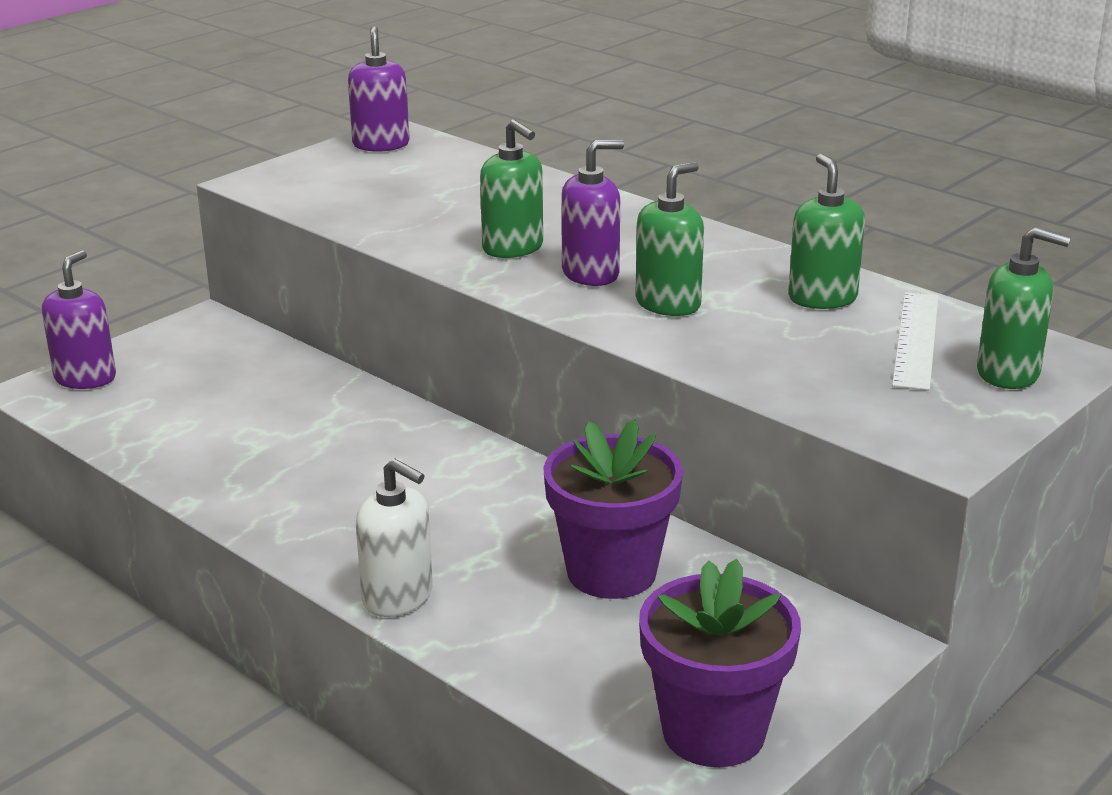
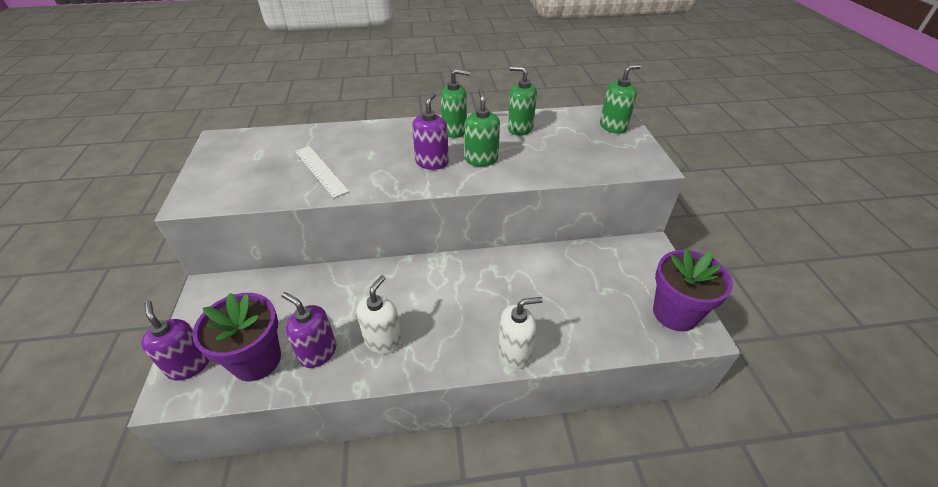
camera: 50 degrees left, 15 degrees up
(281, 481) = (383, 340): none -> white soap dispenser
(381, 144) = (224, 148): purple soap dispenser -> purple soap dispenser (318, 352)
(513, 248) = (381, 168): green soap dispenser -> green soap dispenser (454, 130)
(611, 572) = (556, 280): purple flower pot -> purple flower pot (256, 360)
(916, 339) = (571, 129): white ruler -> white ruler (321, 170)

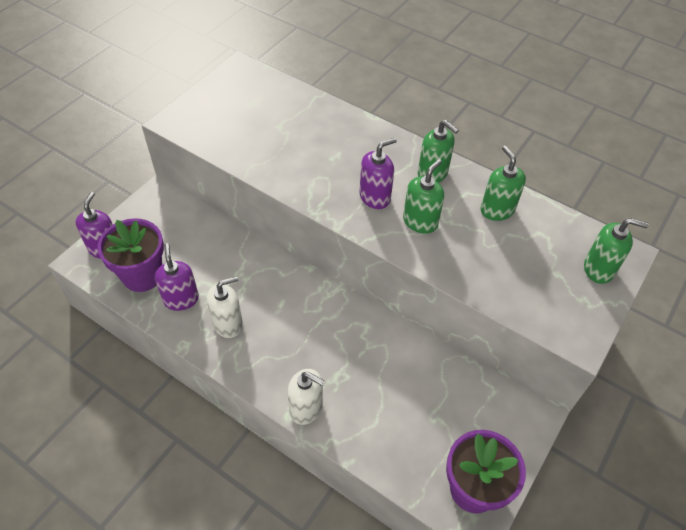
camera: 40 degrees right, 10 degrees up
(321, 170) = (282, 149): white ruler -> none

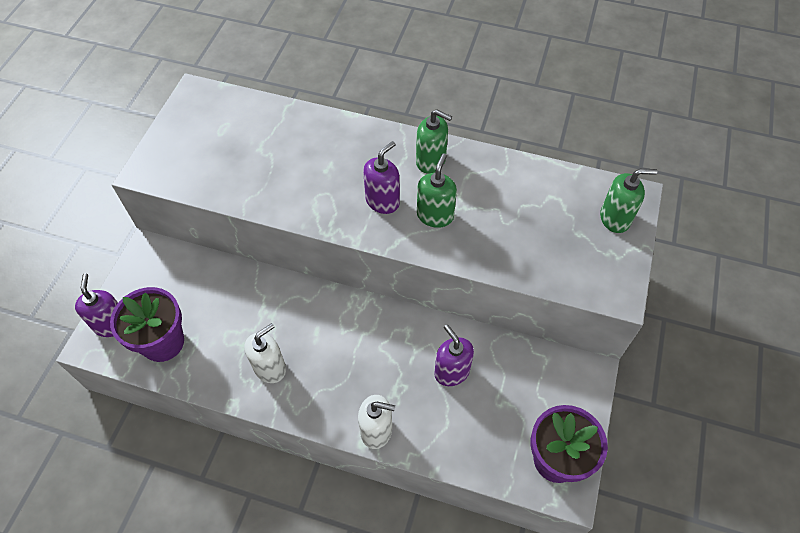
camera: 15 degrees left, 5 degrees up
(181, 299) = (212, 356): purple soap dispenser -> purple soap dispenser (451, 371)
(497, 210) = (504, 183): green soap dispenser -> none

